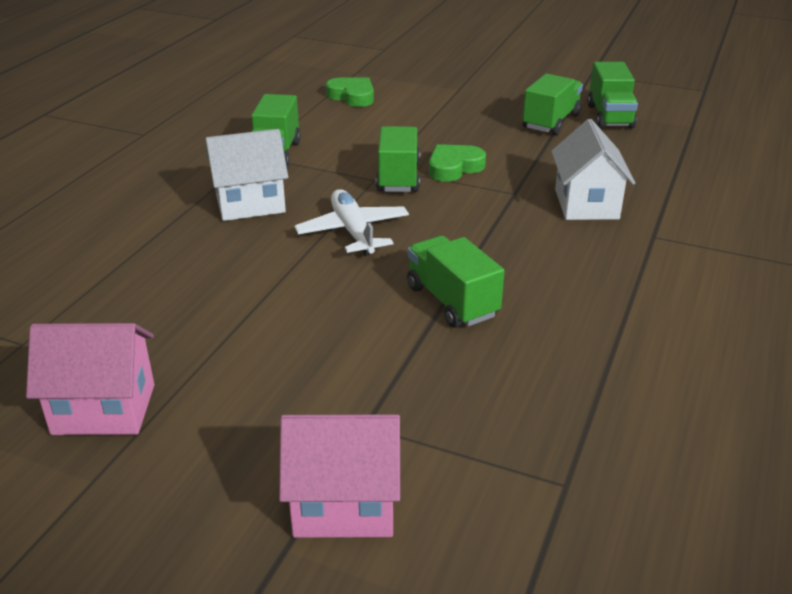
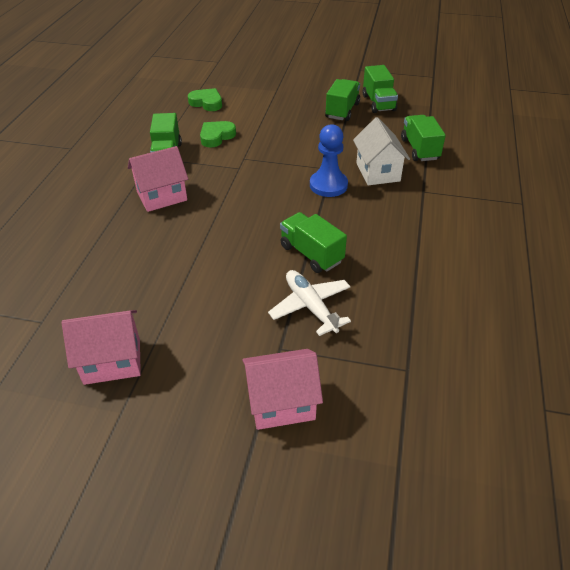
camera: 10 degrees left, 10 degrees up
(250, 204) = (162, 196): white house -> pink house
(353, 232) = (235, 210): white plane -> white plane (310, 306)
(398, 177) = (254, 165): green truck -> green truck (419, 149)
(454, 167) = (288, 153): green heart -> green heart (216, 136)
(504, 214) = (328, 185): none -> blue pawn

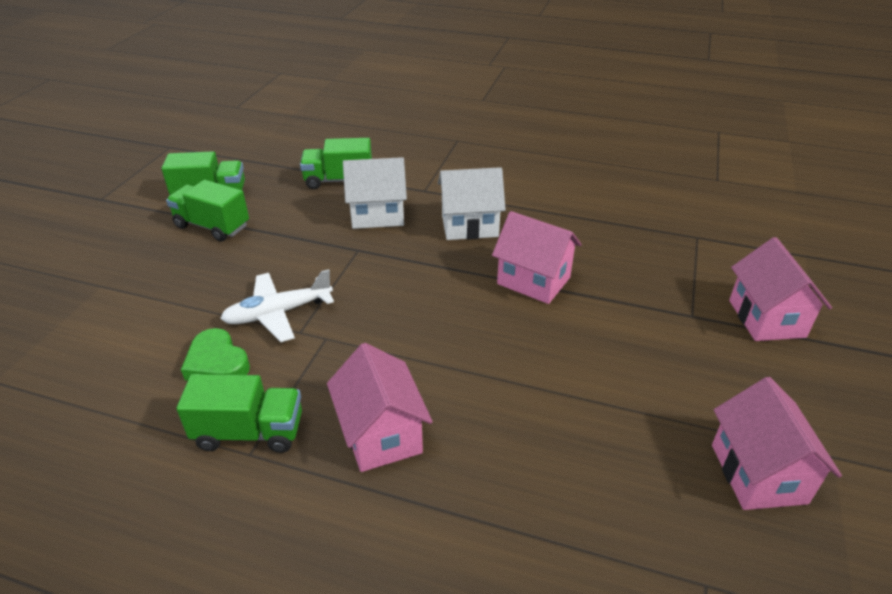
camera: 85 degrees left, 5 degrees down
(207, 103) = (83, 376): green heart -> none
(310, 306) = (624, 288): white plane -> white plane (278, 313)
(311, 254) = (533, 281): green truck -> pink house
(328, 185) = (395, 255): blue pawn -> none
(378, 218) = (469, 226): none -> white house

